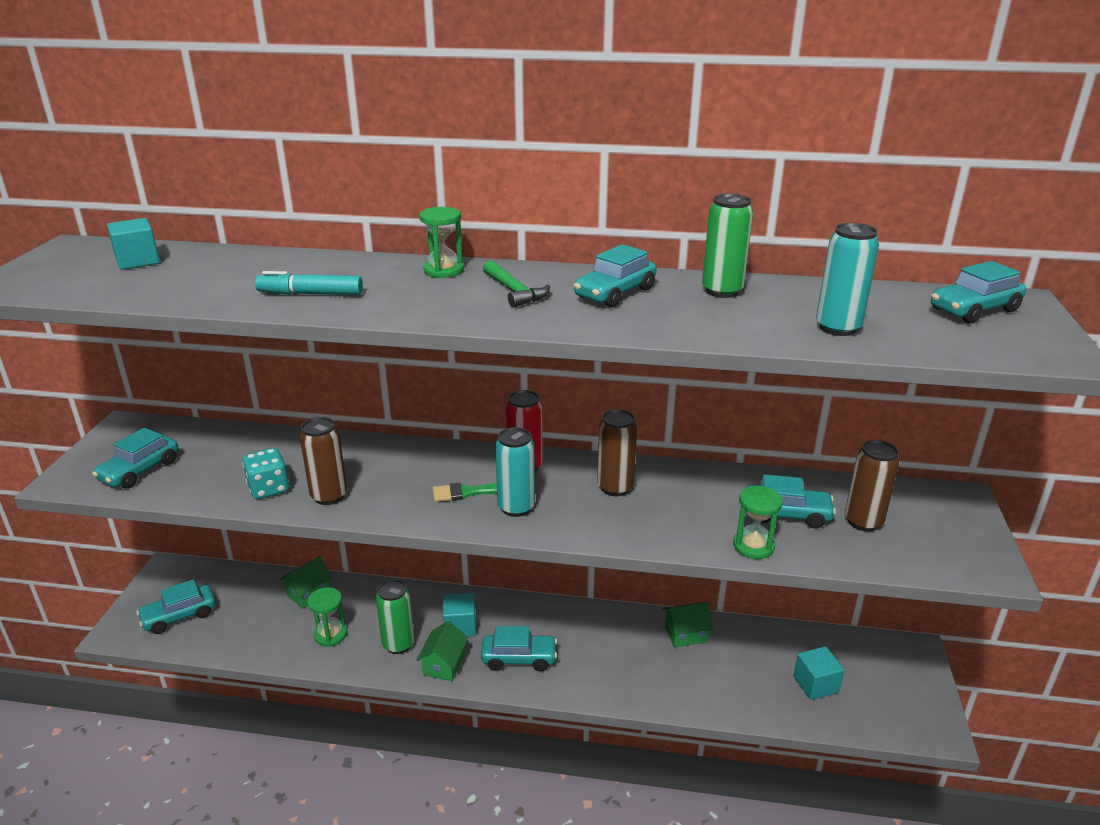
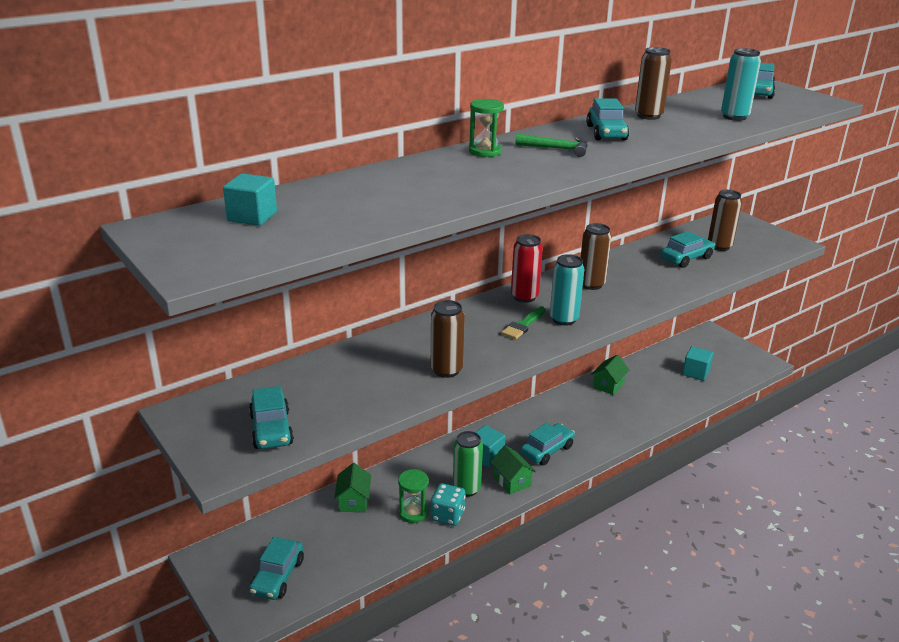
camera: 45 degrees left, 0 degrees up
(269, 488) = (397, 387): turquoise dice -> turquoise dice (447, 515)
(310, 294) = (449, 190): turquoise marker -> none
(722, 291) = (648, 116): green can -> brown can
(753, 546) = (699, 279): green hourglass -> none

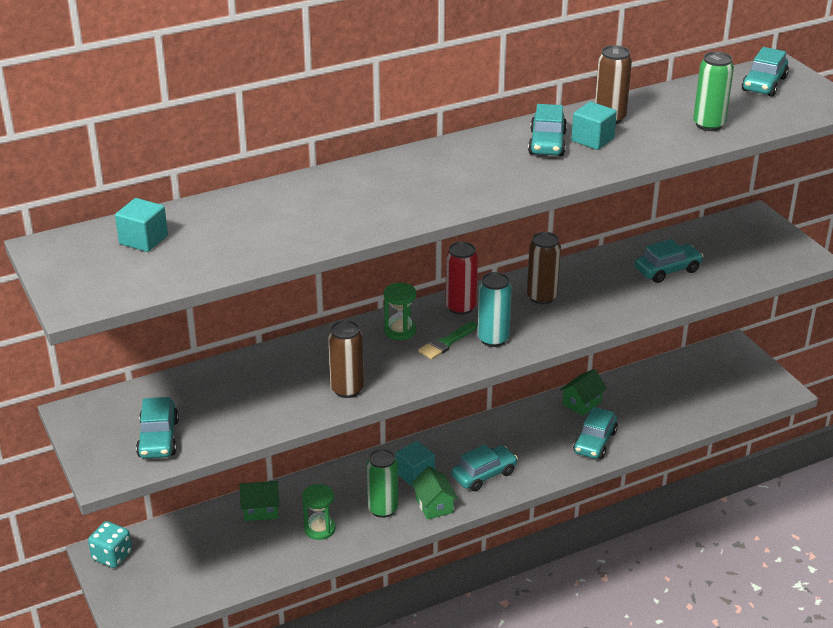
camera: 10 degrees right, 5 degrees up
(277, 576) = (168, 579): turquoise car -> turquoise car (595, 442)
(353, 501) = (261, 510): green house -> green house turned 75 degrees clockwise
(447, 515) = (354, 535): turquoise dice -> turquoise dice (112, 556)
(485, 151) = (402, 164): green hourglass -> green hourglass (400, 330)
(557, 149) = (480, 165): green hammer -> none
(695, 372) = (692, 396): turquoise cube -> turquoise cube (592, 139)
(719, 246) = (715, 256): brown can -> none
(734, 117) = (708, 125): turquoise can -> green can

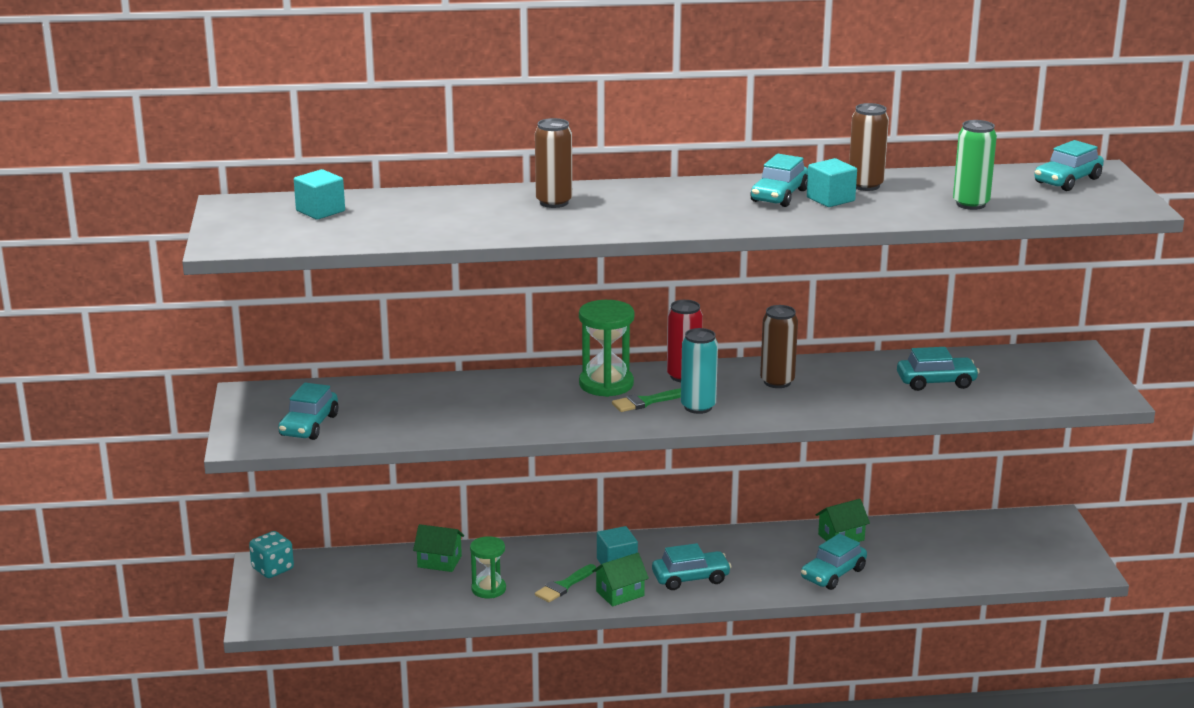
camera: 20 degrees right, 10 degrees down
(347, 389) = (517, 421): brown can -> brown can (554, 202)
(383, 509) = (564, 586): green can -> green brush
(400, 330) = (606, 384): green hourglass -> green hourglass, size x1.55
(434, 505) = (620, 593): green house -> green house turned 60 degrees clockwise

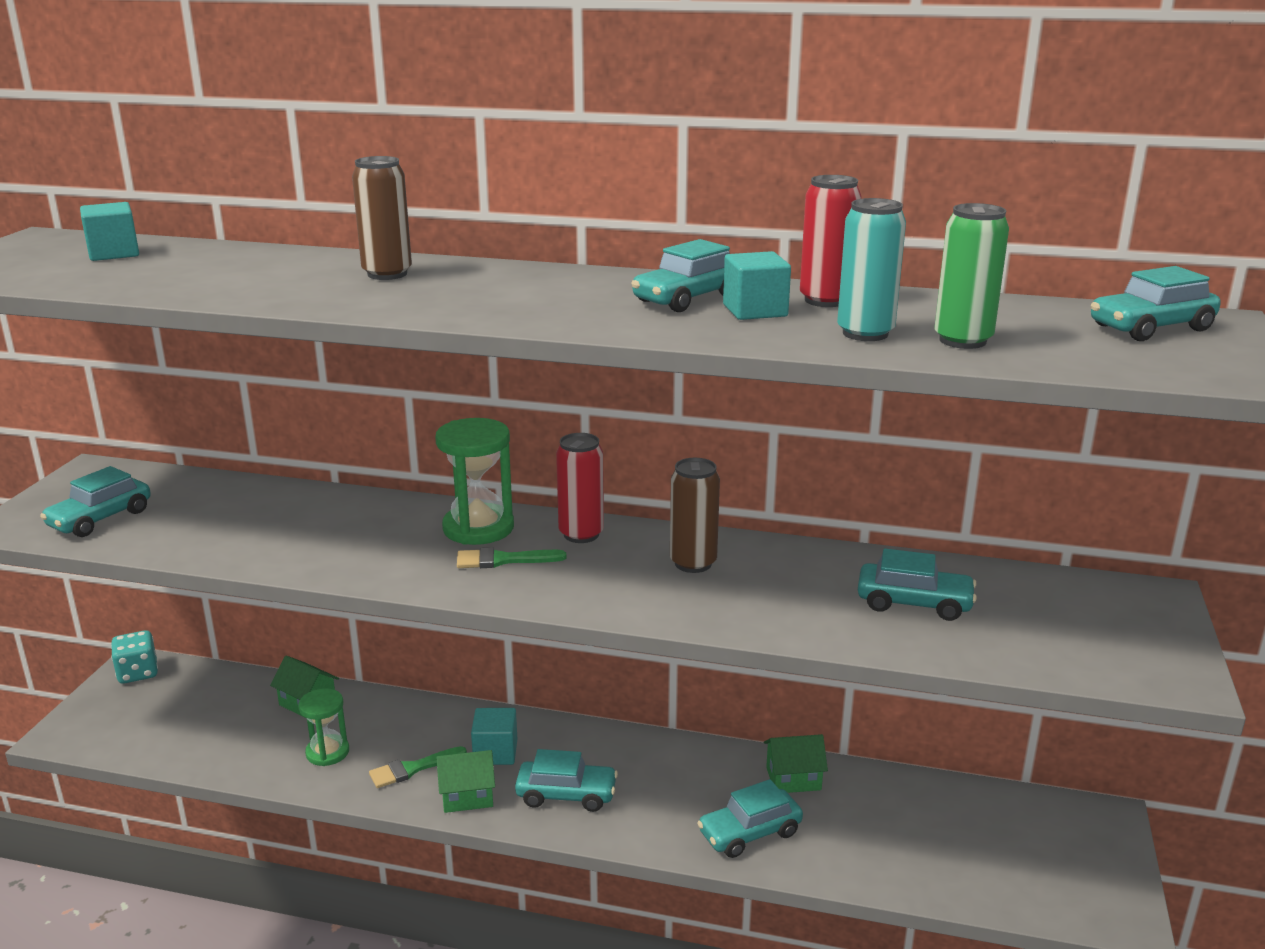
camera: 20 degrees right, 0 degrees up
(698, 407) = (560, 579): turquoise can -> turquoise can (865, 333)
(865, 185) = (825, 300): brown can -> red can

